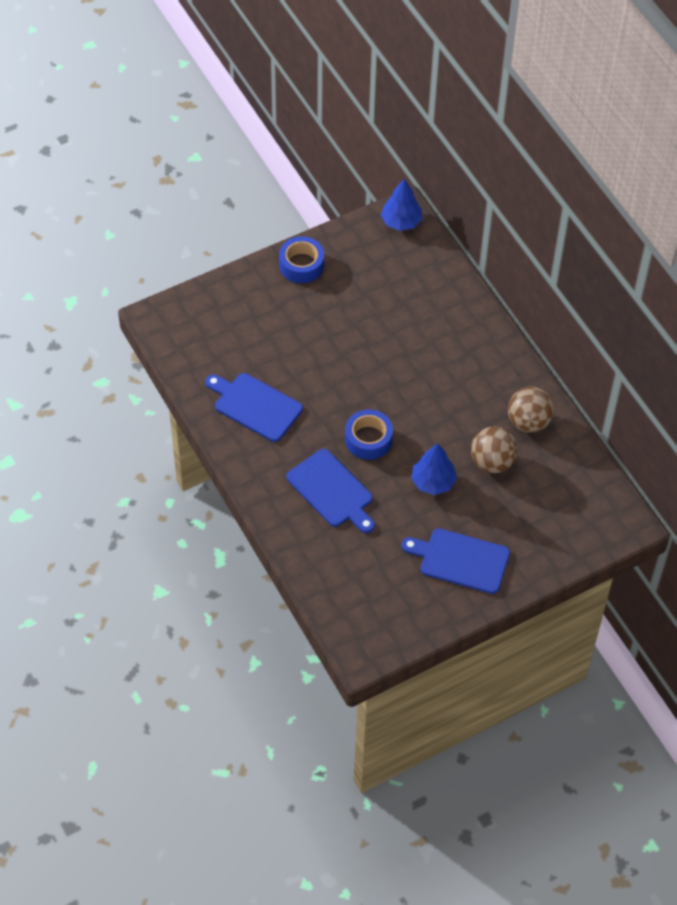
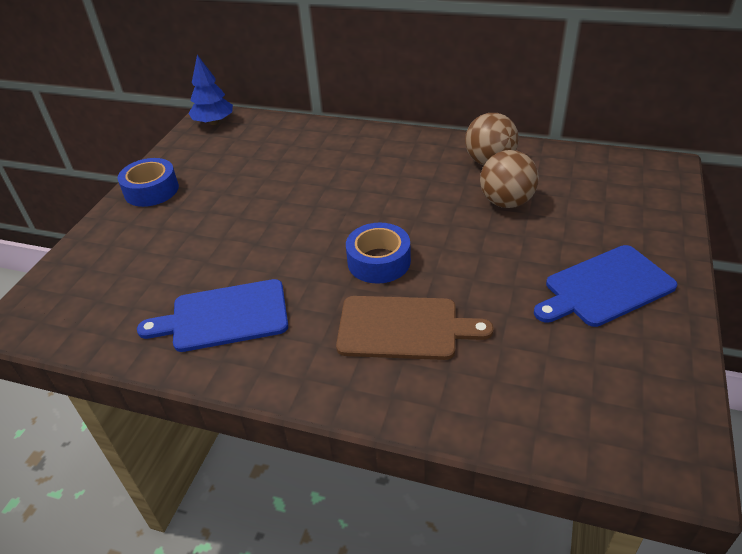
camera: 40 degrees left, 15 degrees down
(332, 491) = (404, 328): blue cutting board -> brown cutting board
(433, 482) = (483, 249): blue tree -> none

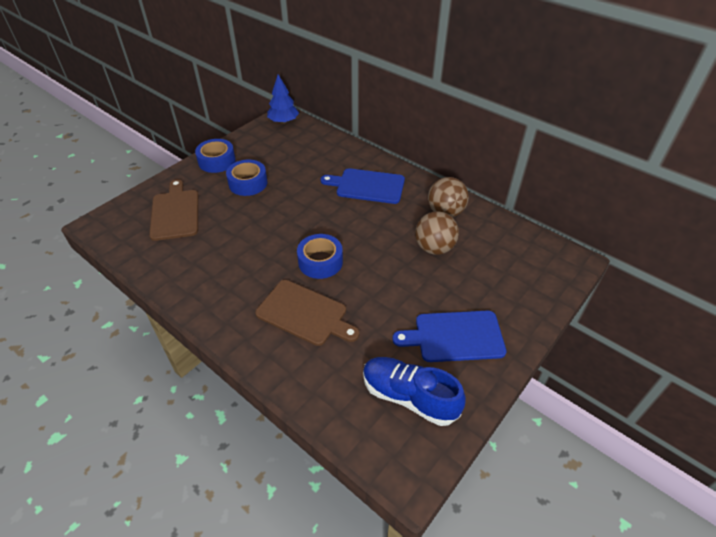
camera: 20 degrees right, 5 degrees up
(132, 268) = (175, 212): none -> brown cutting board
(214, 203) = (248, 183): none -> blue tape
(224, 316) = (206, 265): blue cutting board -> blue cutting board (367, 186)
(607, 374) = (409, 397): none -> blue shoe

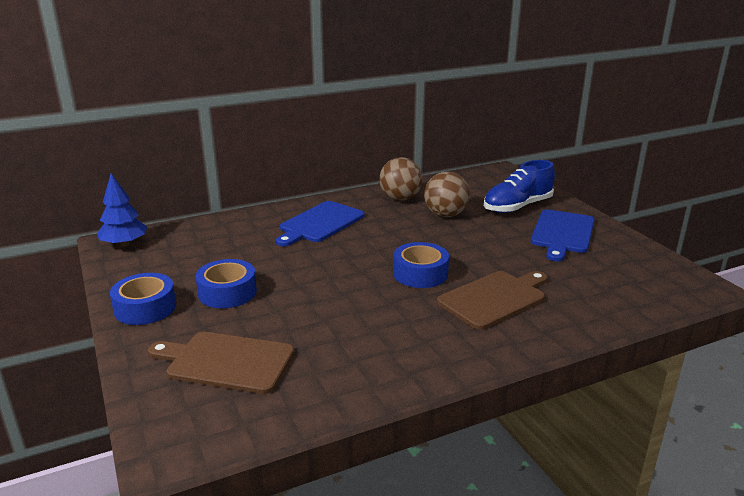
camera: 65 degrees left, 20 degrees down
(409, 397) = (624, 268): blue shoe -> blue shoe (517, 207)

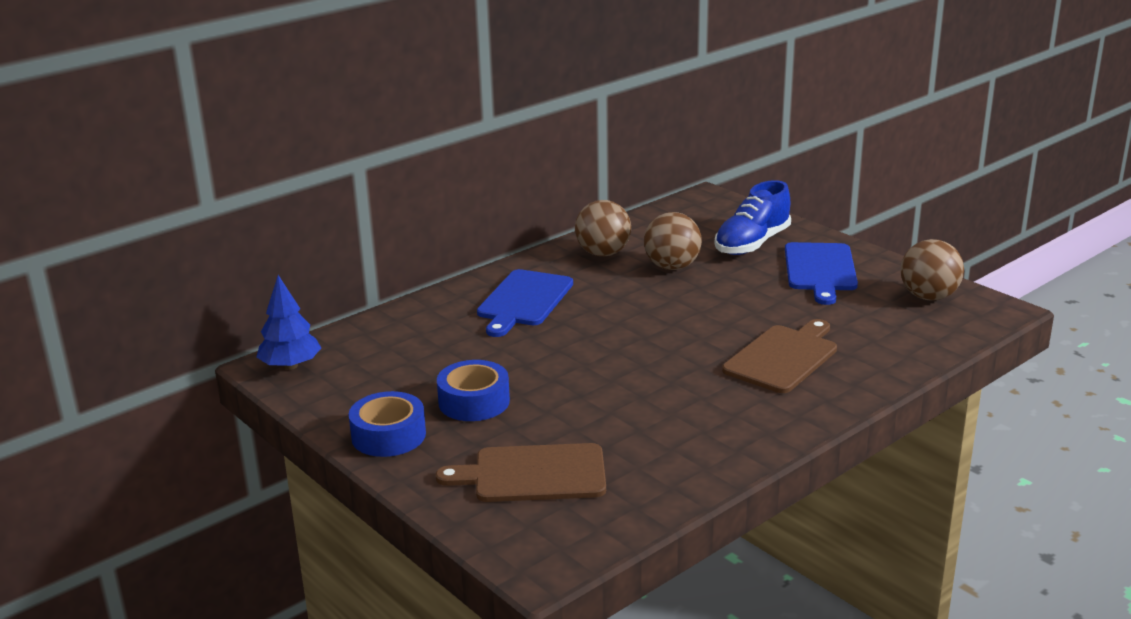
camera: 15 degrees left, 0 degrees up
(420, 273) = (685, 343): blue tape -> none
(646, 268) = (928, 297): none -> brown ball

